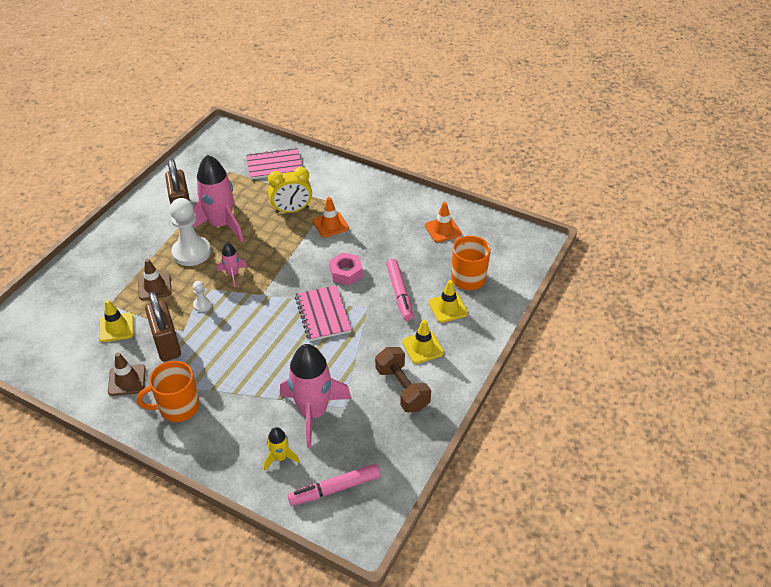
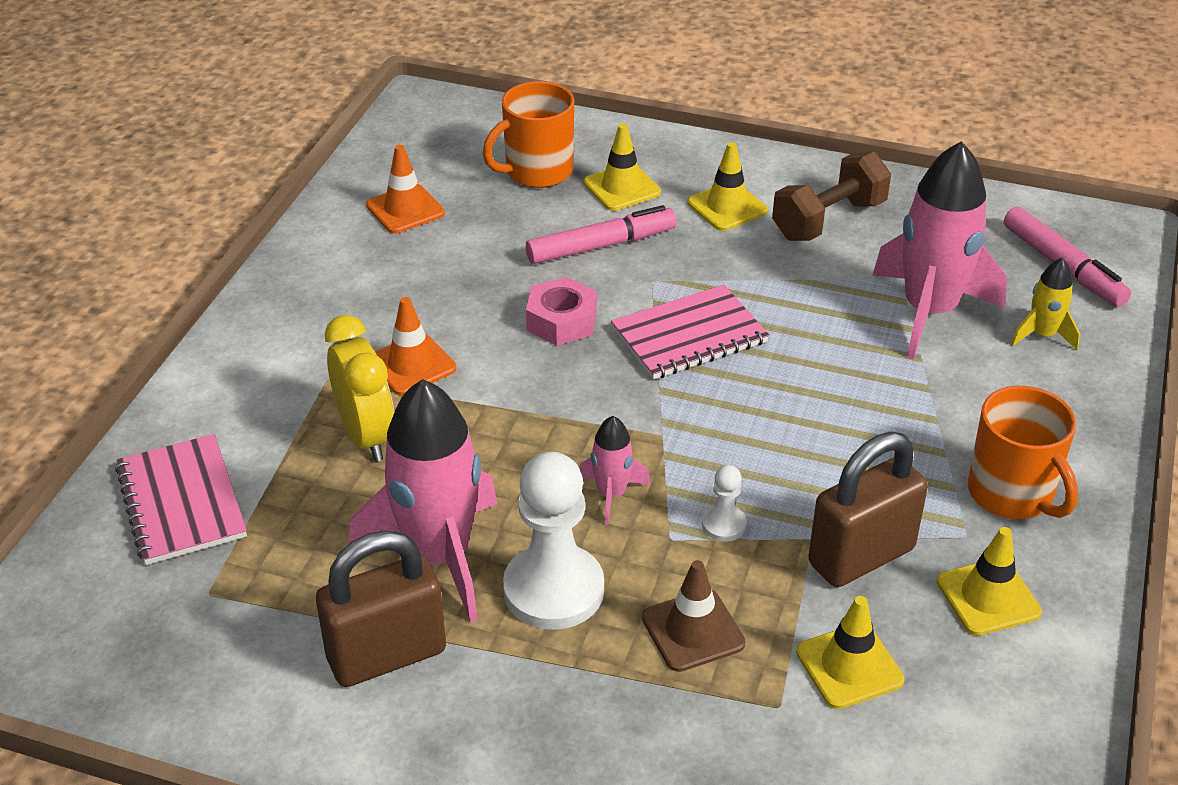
camera: 100 degrees left, 5 degrees down
(127, 380) = (988, 597): brown traffic cone -> yellow traffic cone

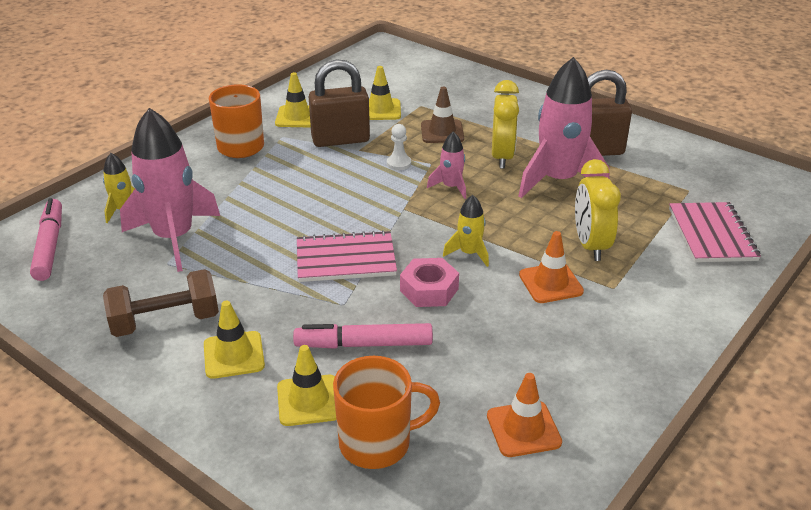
camera: 160 degrees left, 5 degrees down
(533, 382) = (469, 253): none -> yellow rocket
(553, 590) = (502, 157): white pawn -> yellow clock

